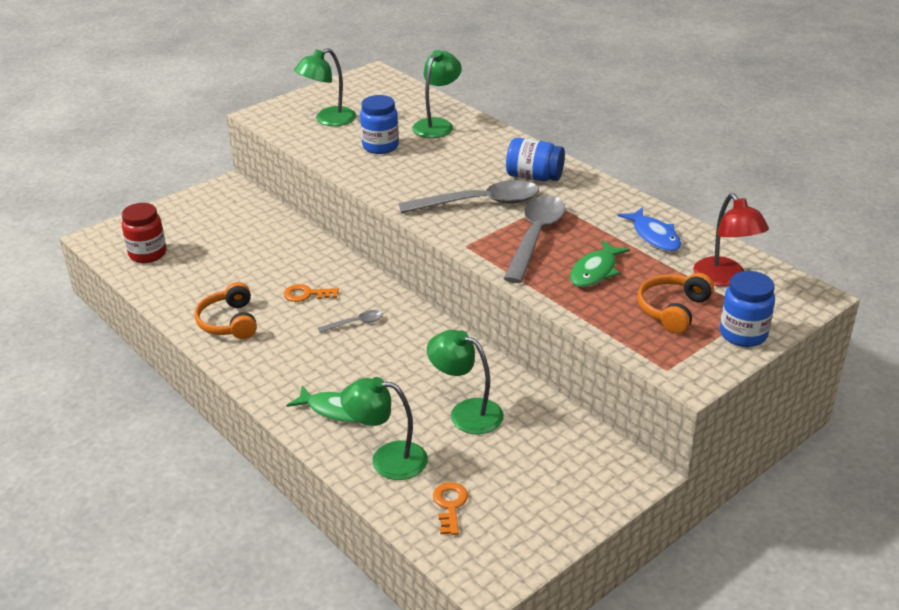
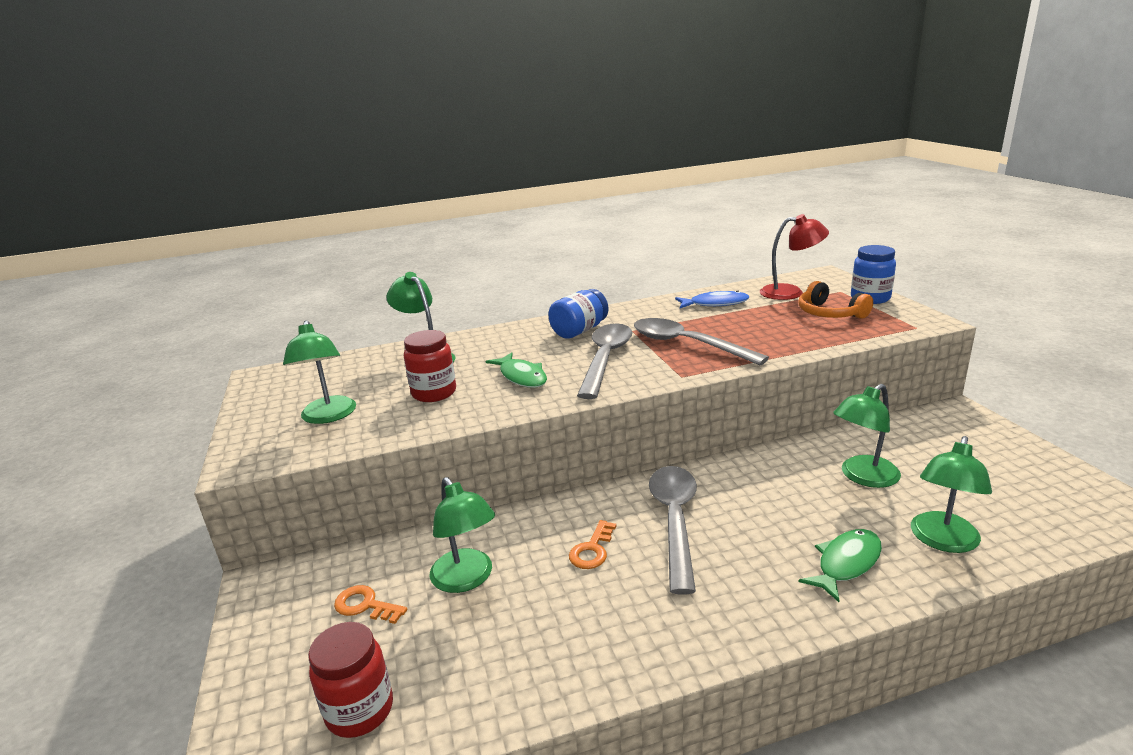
camera: 65 degrees left, 10 degrees down
(229, 322) = (615, 634): orange headphones -> none
(258, 254) = (467, 579): none -> green lamp
(355, 323) = (675, 521): grey spoon -> grey spoon, size x2.20
(380, 146) = (434, 393): blue jar -> red jar
(450, 505) = (1018, 513): orange key -> orange key (365, 605)
(595, 271) = (759, 330): green fish -> green fish (521, 377)

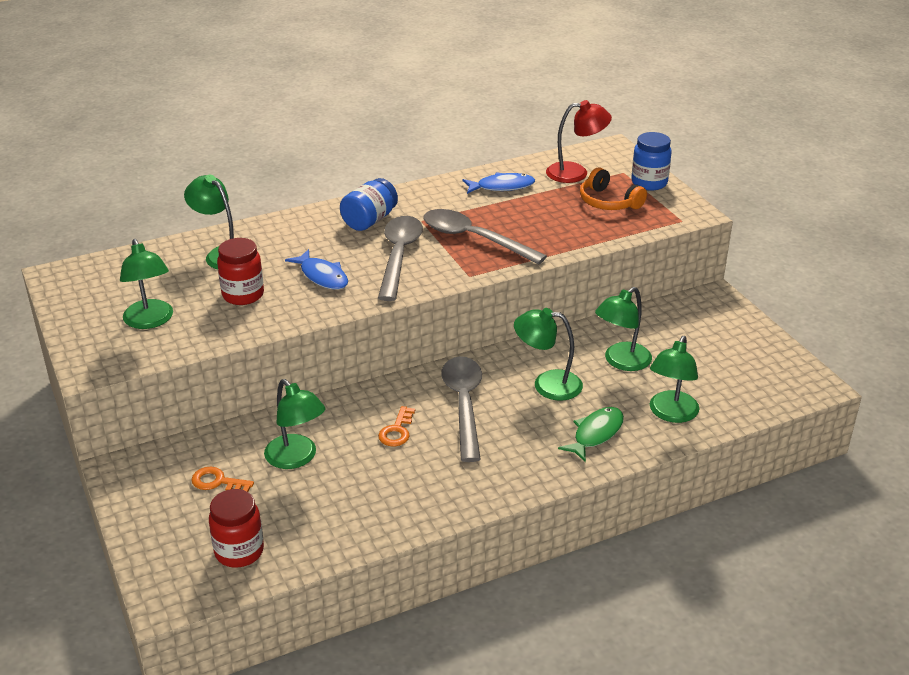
camera: 10 degrees left, 10 degrees up
(521, 377) = (322, 276): green fish -> blue fish
(775, 500) = (547, 384): none -> green lamp

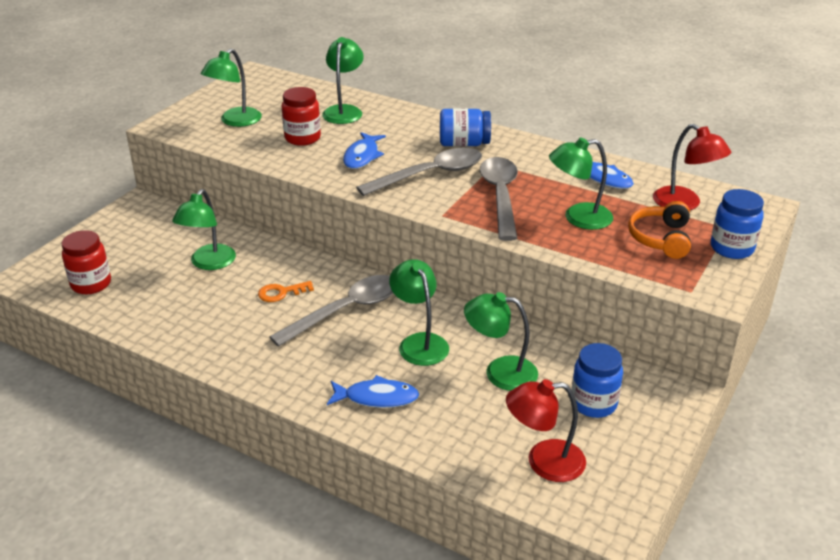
camera: 55 degrees right, 0 degrees up
(217, 482) = (156, 243): orange key -> none
(595, 434) = (377, 398): green fish -> blue fish
(671, 414) = (453, 434): green lamp -> green lamp (578, 218)
(693, 337) = (593, 403): none -> blue jar
(734, 386) = (543, 462): none -> red lamp

